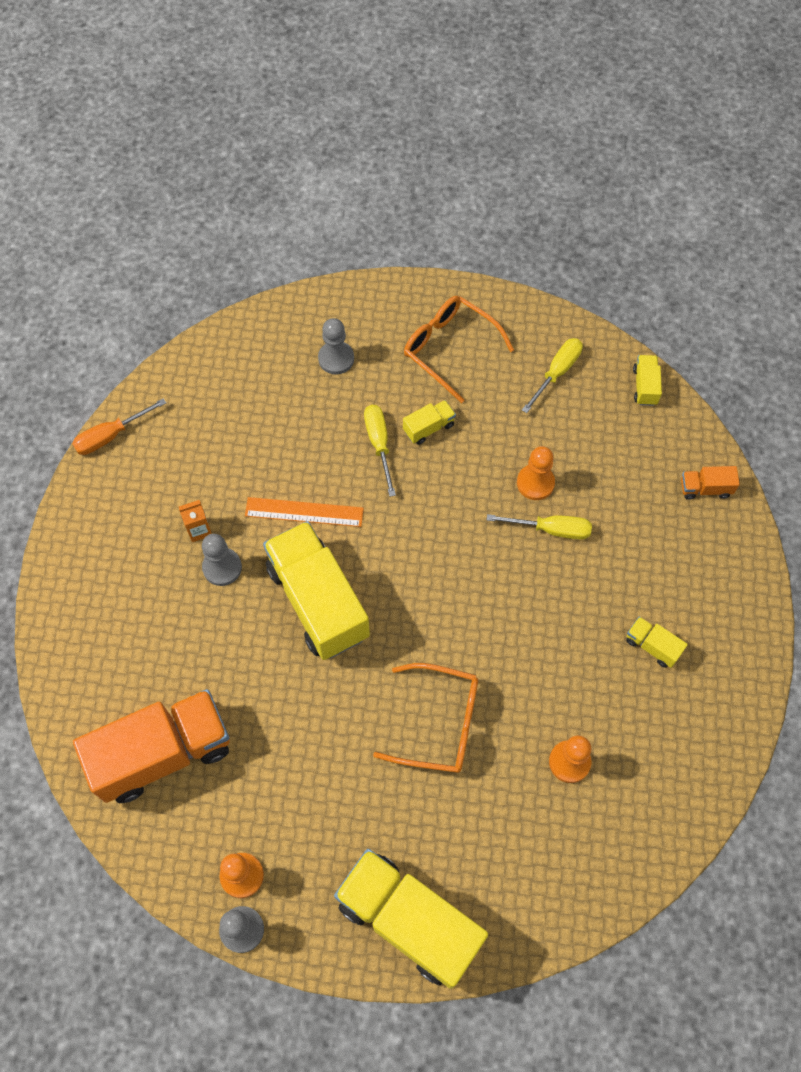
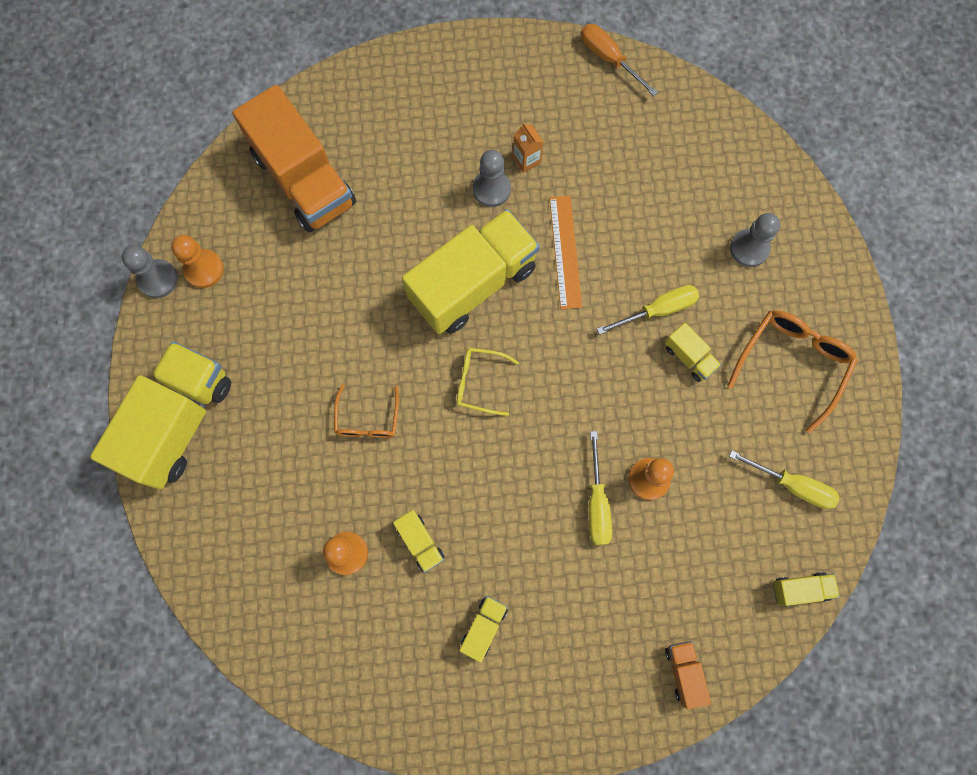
camera: 80 degrees right, 10 degrees up
(420, 611) = (479, 382): none -> yellow glasses
(439, 723) = (367, 419): orange glasses -> orange glasses, size x0.61
(567, 691) = (420, 542): none -> yellow truck

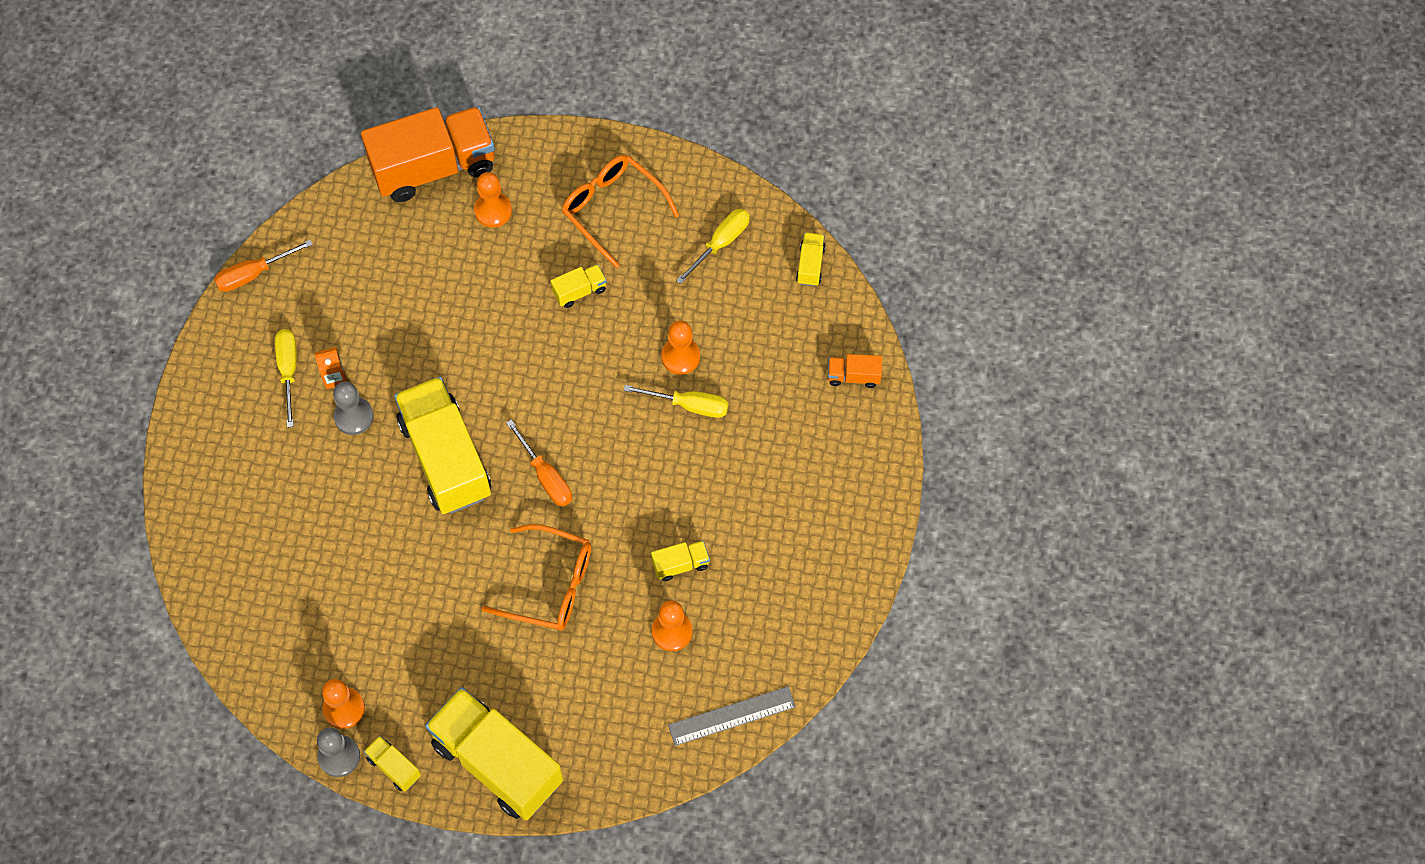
camera: 75 degrees left, 10 degrees down
(271, 639) = (731, 716): none -> grey ruler
(304, 179) = (279, 590): orange truck -> orange truck (434, 167)
(367, 419) = (550, 585): orange glasses -> orange glasses, size x1.63
(479, 382) = (546, 476): yellow glasses -> orange screwdriver
(483, 627) = (772, 528): yellow truck -> yellow truck (394, 767)
(565, 252) = (442, 367): orange ruler -> none
(658, 310) = (526, 304): yellow screwdriver -> yellow screwdriver (288, 371)
(749, 248) = (493, 211): grey pawn -> orange pawn

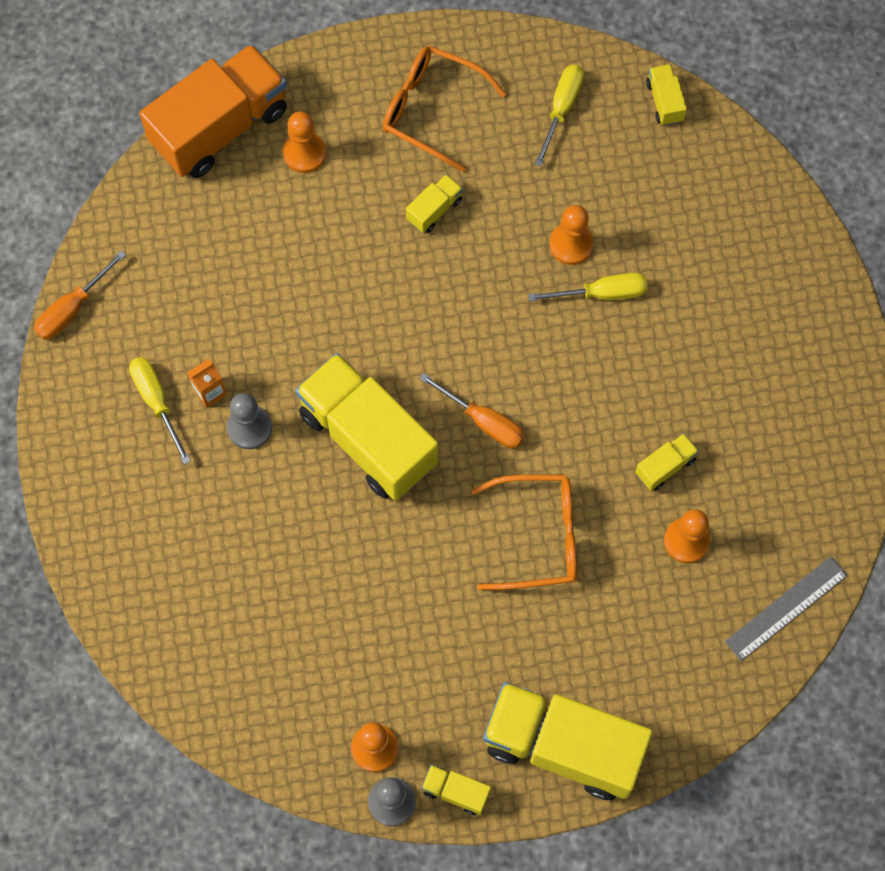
camera: 20 degrees left, 5 degrees up
(853, 376) = (759, 205): orange truck -> none

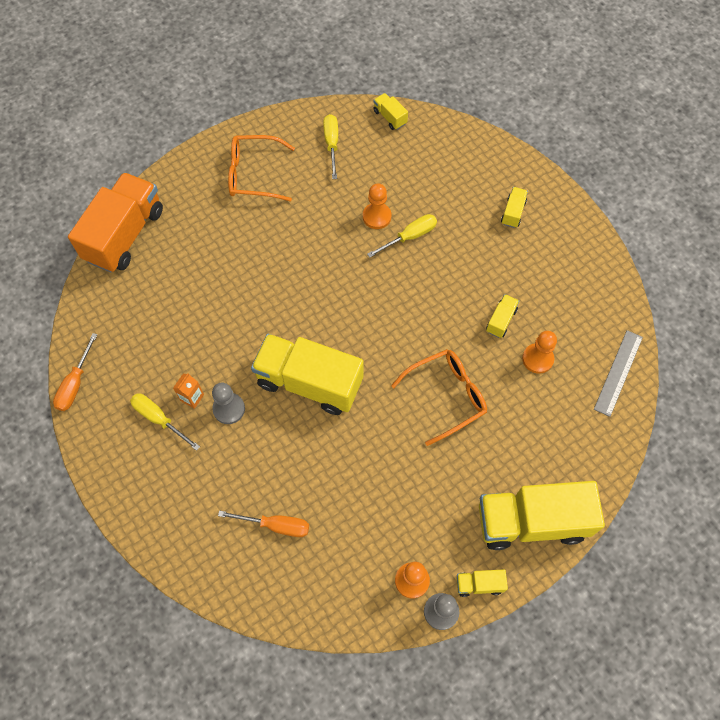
camera: 25 degrees left, 5 degrees down
(304, 153) = (186, 229): orange pawn -> none
(434, 210) = (283, 230): yellow truck -> yellow truck (513, 212)
(483, 421) = (376, 341): orange screwdriver -> orange screwdriver (276, 525)

